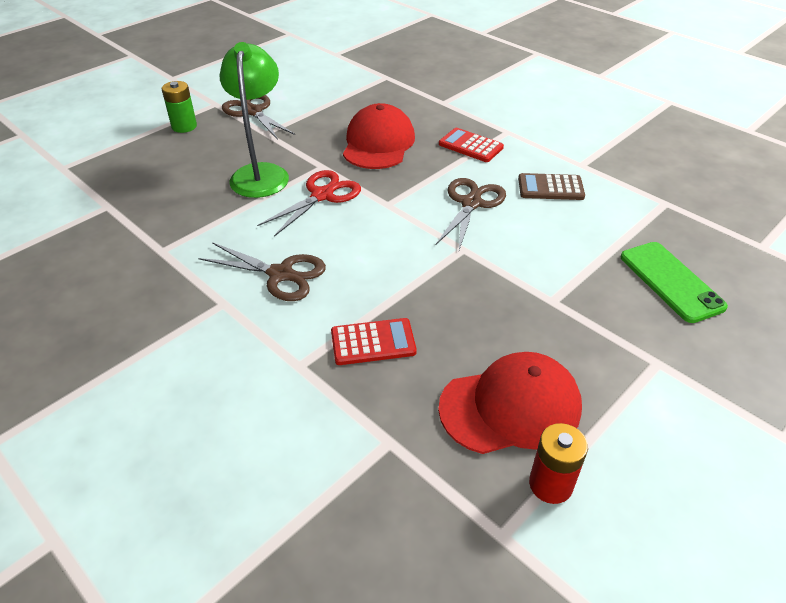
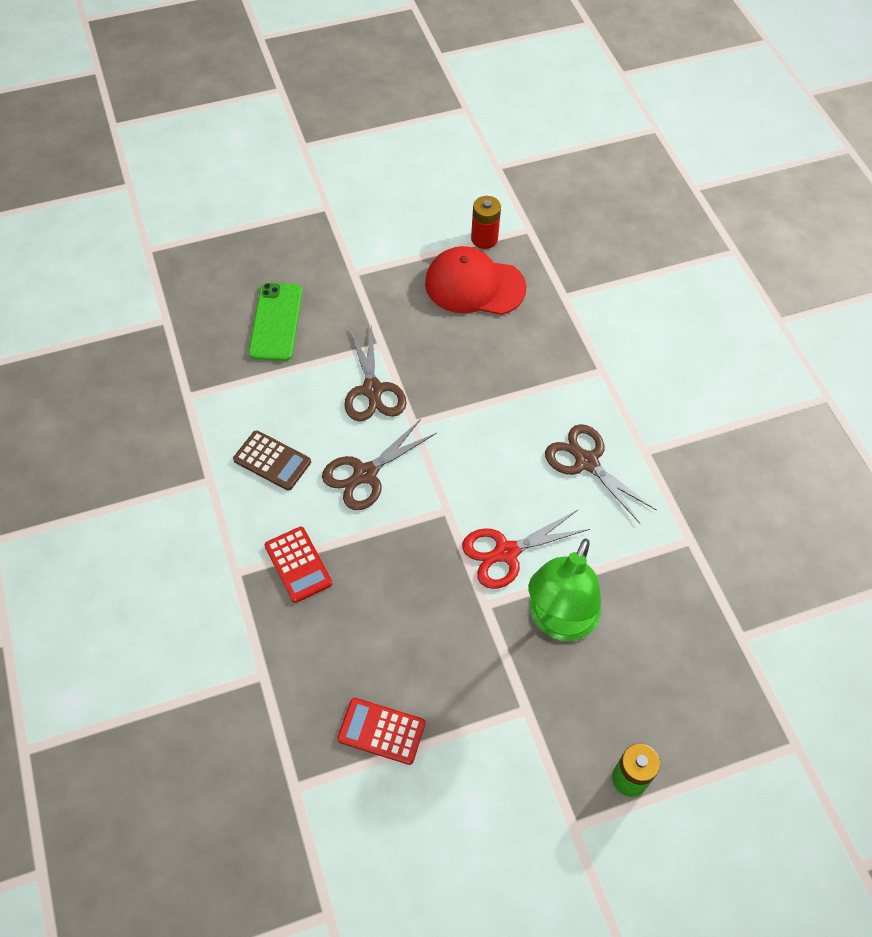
camera: 155 degrees left, 15 degrees up
(253, 112) = (526, 774): brown scissors -> brown scissors (372, 390)
(373, 342) = (539, 366): red calculator -> red calculator (381, 731)
(378, 143) = (399, 619): red cap -> none

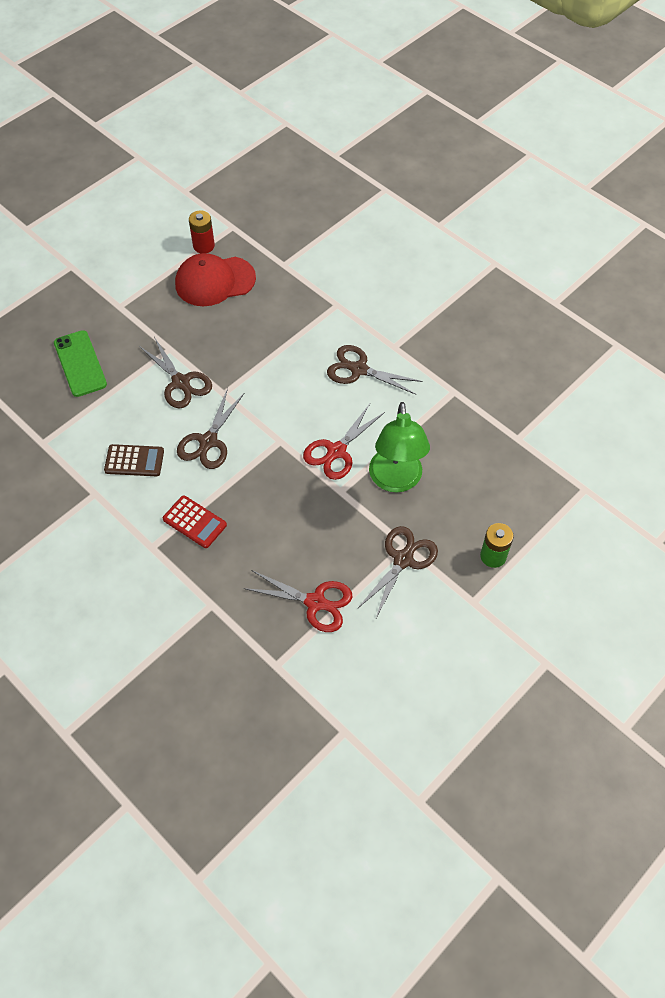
camera: 25 degrees left, 0 degrees up
(381, 731) = (315, 602): red calculator -> red scissors
(514, 728) = (403, 560): none -> brown scissors

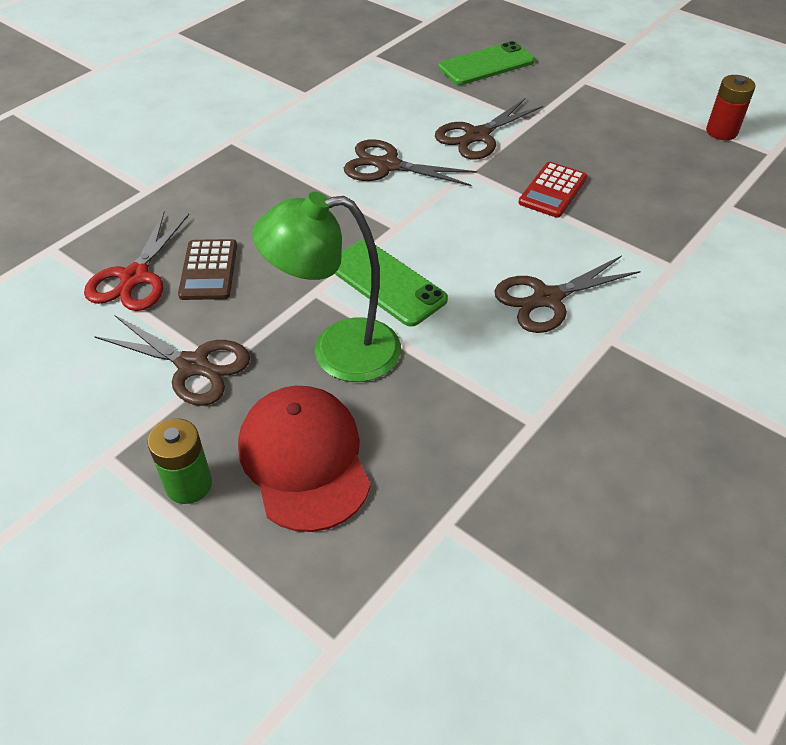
camera: 85 degrees right, 10 degrees down
(134, 461) = (352, 115): brown calculator -> brown calculator (208, 270)
(194, 522) = (265, 166): red calculator -> red calculator (552, 190)
(215, 281) = (661, 146): red cap -> red cap (304, 459)
(336, 451) = (386, 283): red scissors -> green phone
(359, 370) = (547, 298): brown scissors -> brown scissors turned 135 degrees counterclockwise

